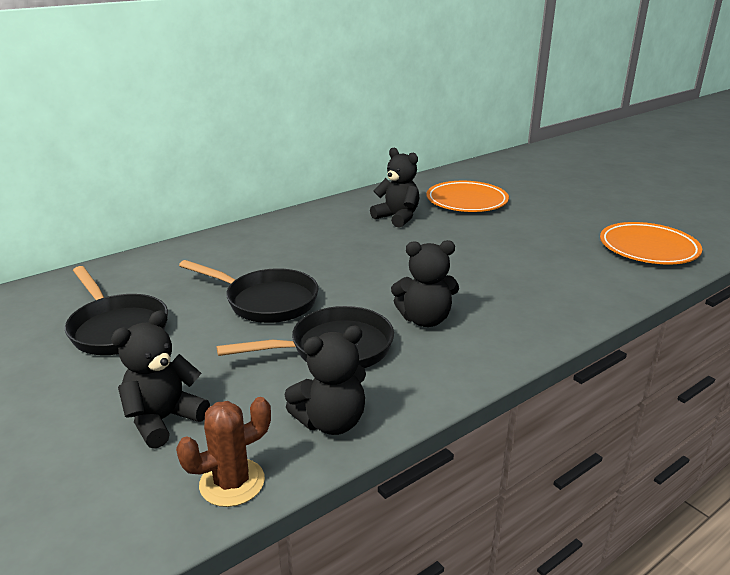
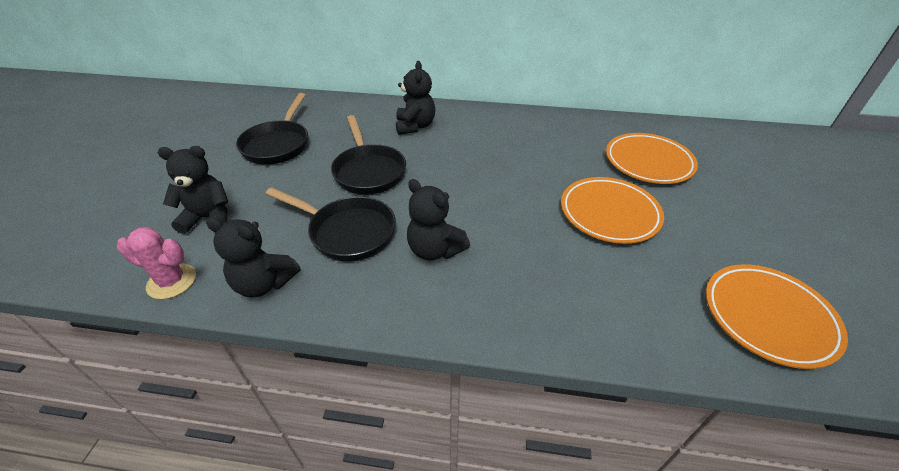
camera: 45 degrees right, 15 degrees up
(232, 482) = (172, 281): brown cactus -> pink cactus
(397, 218) = (560, 149): black teddy bear -> black teddy bear (415, 126)
(494, 240) = (609, 213): none -> orange plate

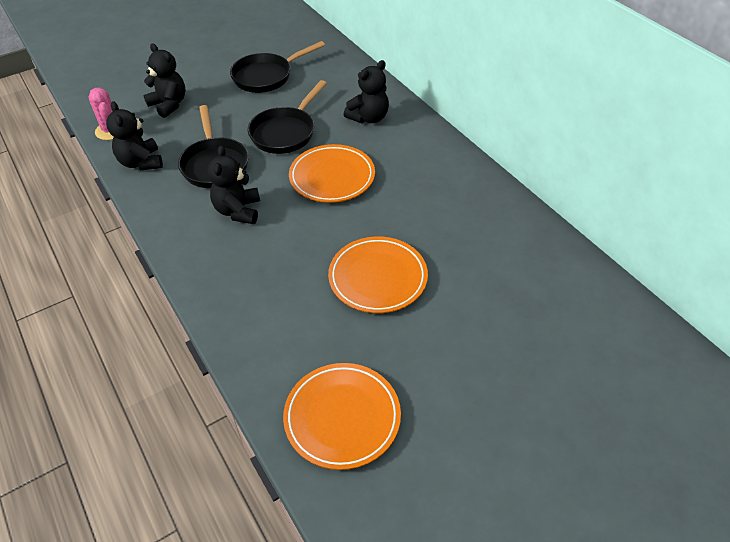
camera: 50 degrees right, 5 degrees up
(648, 162) = (488, 271): orange plate -> orange plate (332, 177)

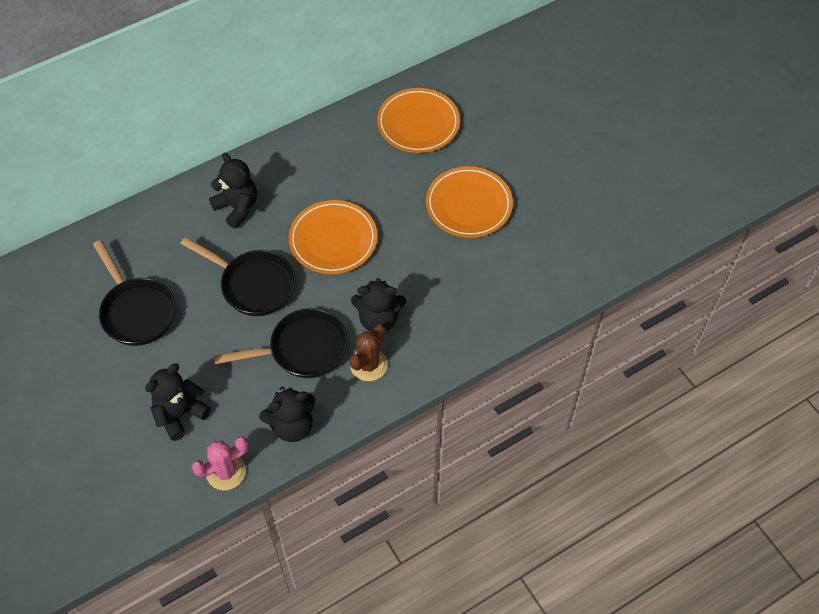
camera: 90 degrees left, 10 degrees up
(190, 206) = (368, 365): none -> brown cactus
(342, 417) = (606, 230): orange plate -> orange plate (418, 124)

